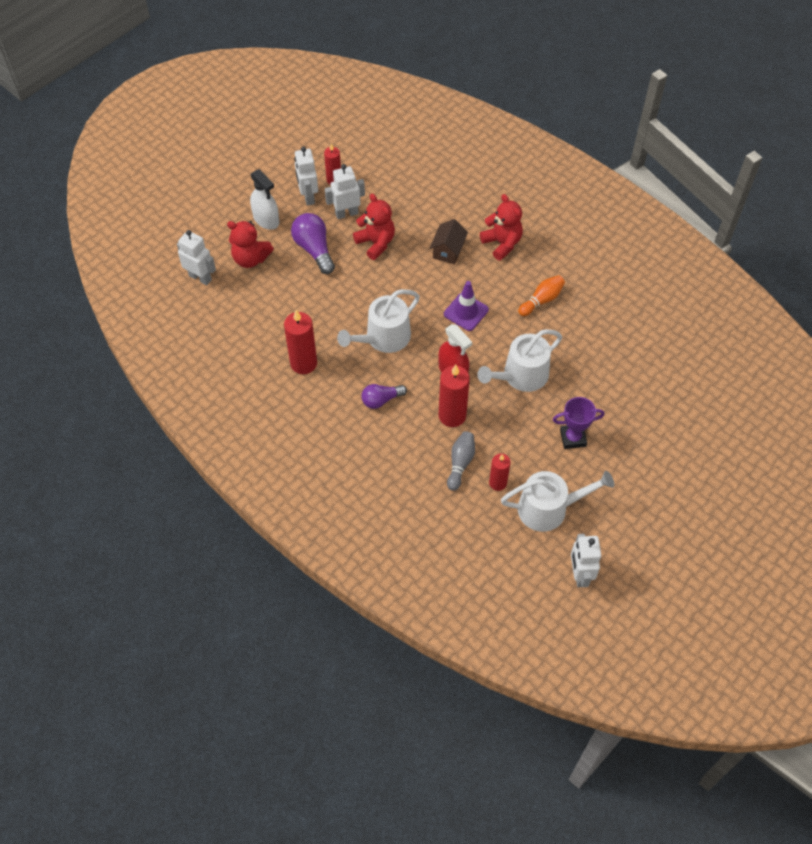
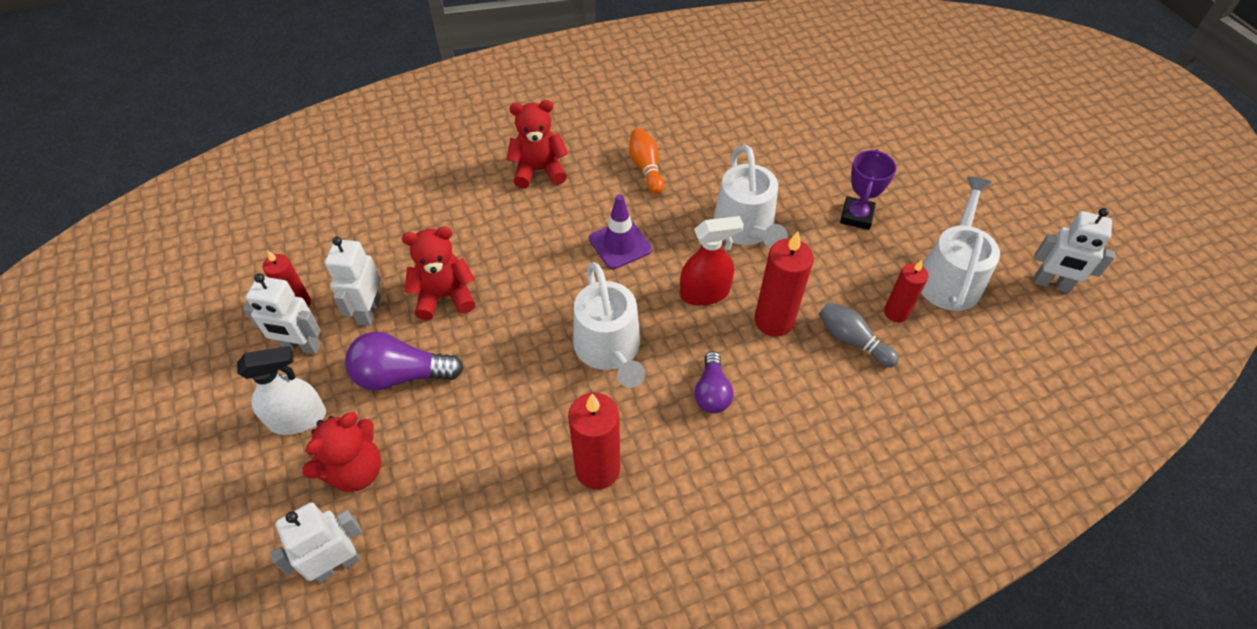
camera: 65 degrees left, 5 degrees down
(448, 251) = (513, 225): brown house -> none

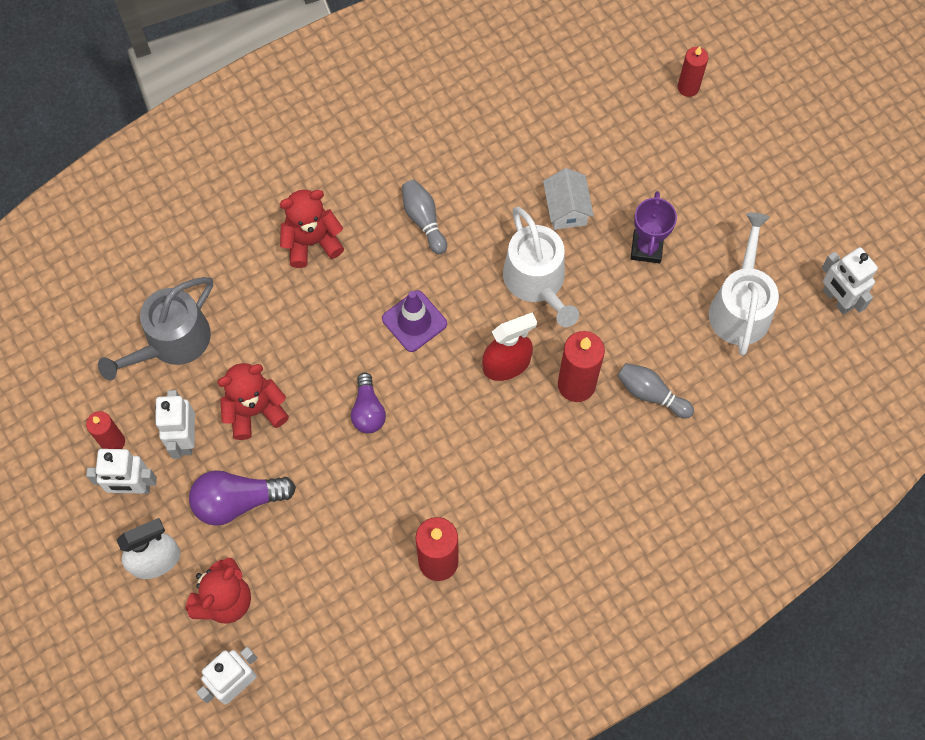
camera: 10 degrees left, 15 degrees up
(386, 229) = (172, 342): none -> grey watering can
(609, 349) = (426, 441): white watering can -> none
(646, 168) = (424, 220): orange bowling pin -> grey bowling pin
(712, 392) = (528, 469): purple light bulb -> purple light bulb (368, 410)
(781, 176) = (566, 209): none -> white house
(896, 312) = (690, 356): red candle -> red candle (688, 87)
(1051, 284) = (837, 299): white robot -> white robot turned 45 degrees clockwise

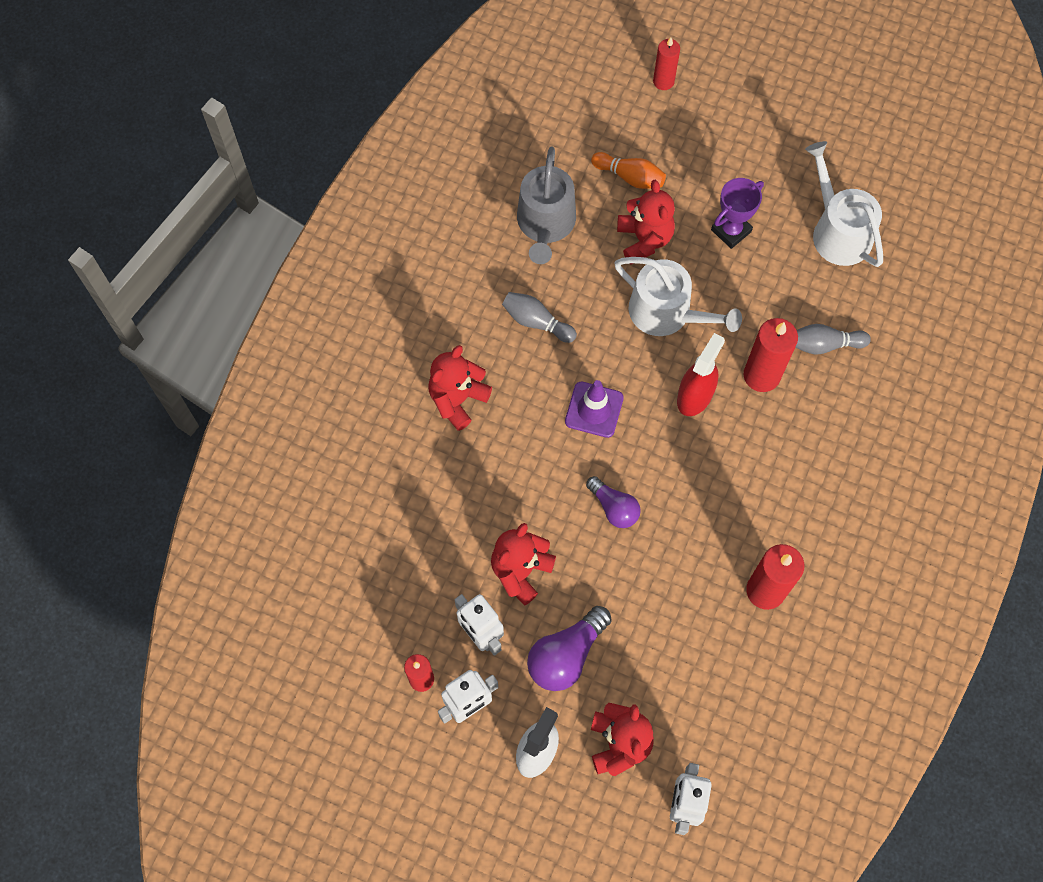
camera: 35 degrees left, 0 degrees up
(172, 342) = (405, 561): grey watering can -> grey watering can (545, 224)
(566, 209) = (644, 239): white house -> red teddy bear
(595, 150) = (630, 177): none -> orange bowling pin
(646, 248) = (731, 231): purple trophy -> purple trophy turned 75 degrees clockwise
(837, 299) = (904, 179): white robot -> none

